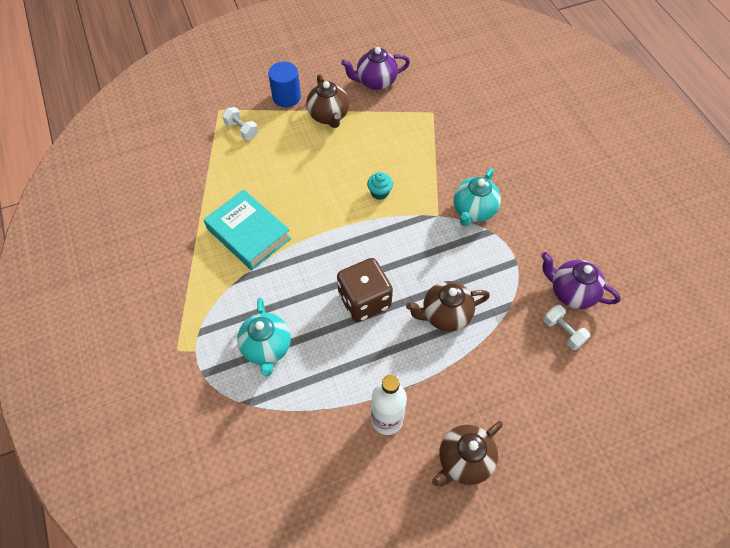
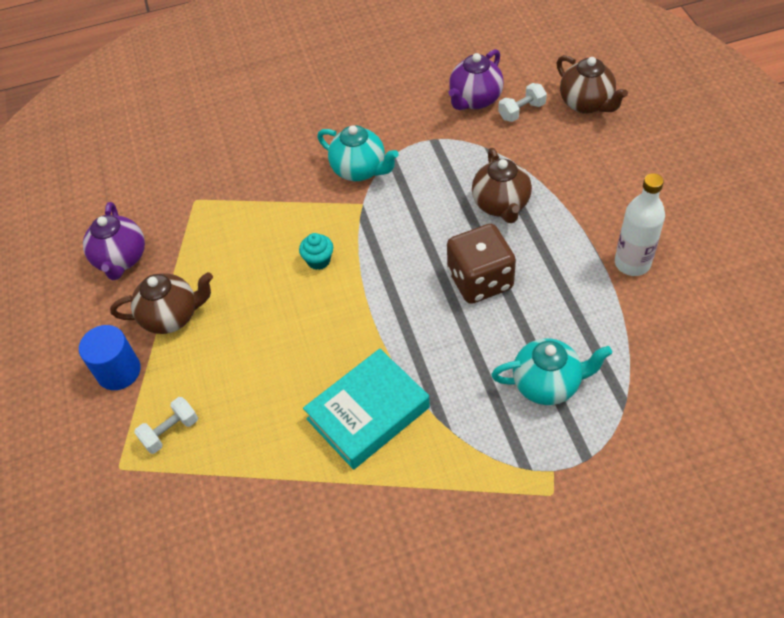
camera: 80 degrees left, 5 degrees down
(464, 461) = (671, 200): brown teapot -> brown teapot (586, 104)

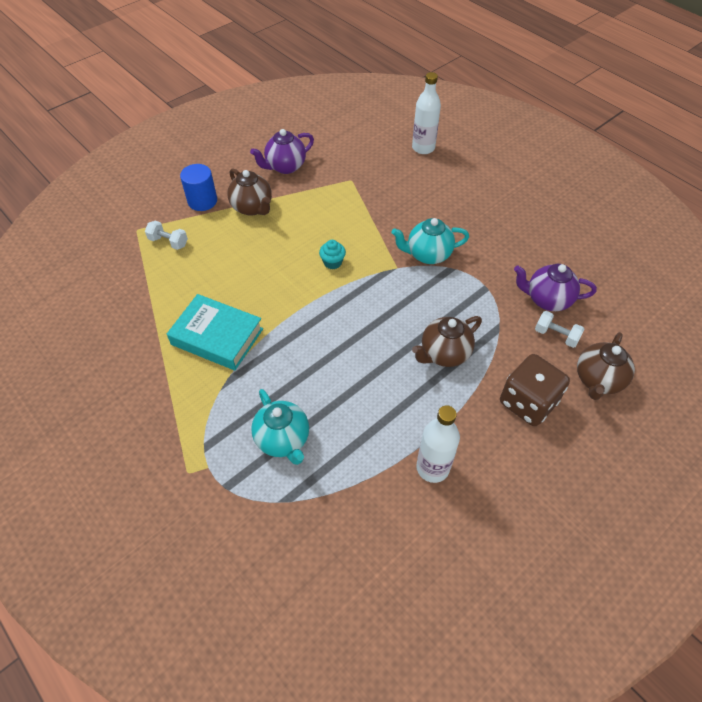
camera: 60 degrees right, 0 degrees up
(191, 115) = (423, 148): none -> white bottle
(360, 170) = (428, 255): turquoise teapot -> turquoise teapot turned 75 degrees clockwise
(480, 280) = (361, 364): brown dice -> brown dice (528, 402)

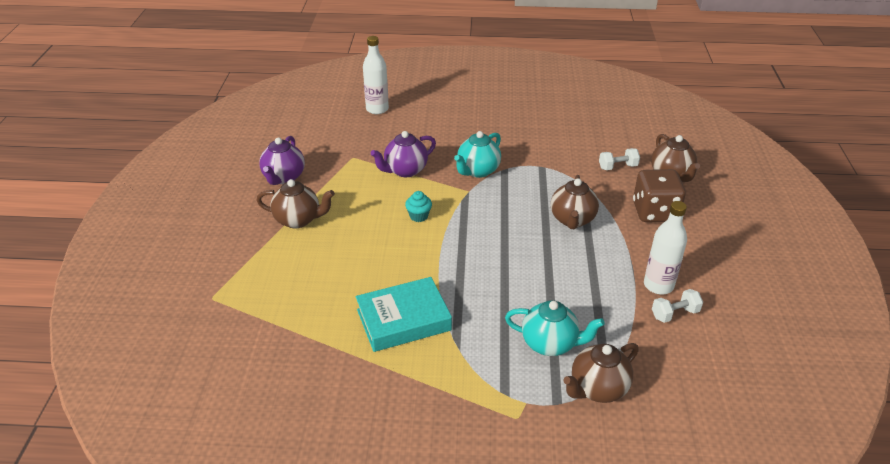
camera: 45 degrees left, 15 degrees down
(168, 242) = (258, 287): white dumbbell -> white dumbbell (675, 314)
(202, 201) = (244, 241): blue cylinder -> none
(266, 504) = (597, 389): none -> brown teapot
(547, 300) = (585, 151): purple teapot -> purple teapot (405, 170)

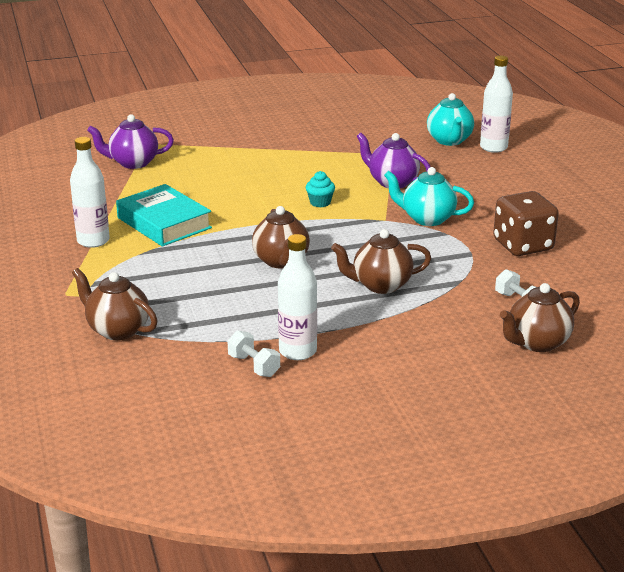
camera: 70 degrees right, 10 degrees down
(284, 177) = (330, 132): purple teapot -> purple teapot (133, 163)
(298, 220) = (272, 152): brown teapot -> brown teapot (281, 261)
(415, 379) = (93, 241): none -> white bottle
(550, 344) = (168, 297): turquoise teapot -> turquoise teapot (449, 141)
(654, 212) = (441, 337): brown dice -> brown dice (523, 245)

